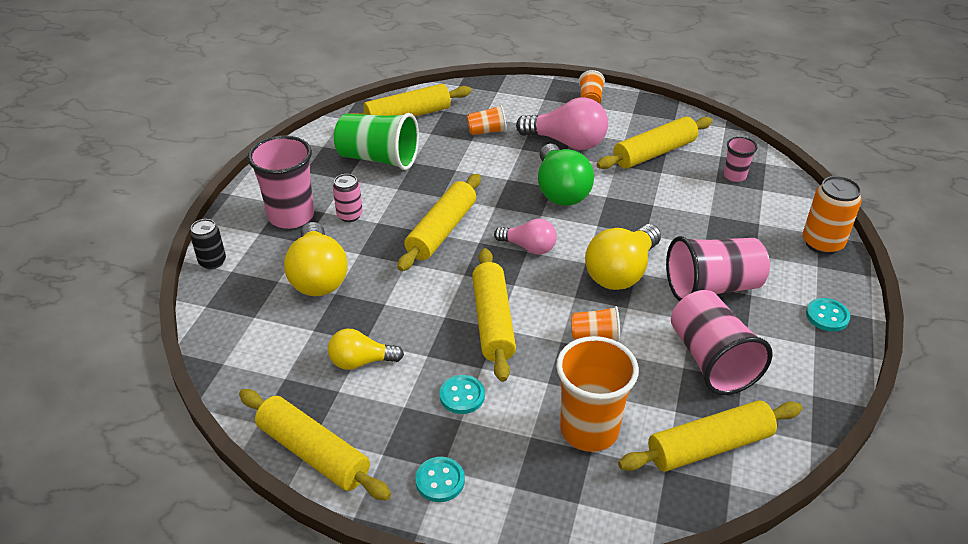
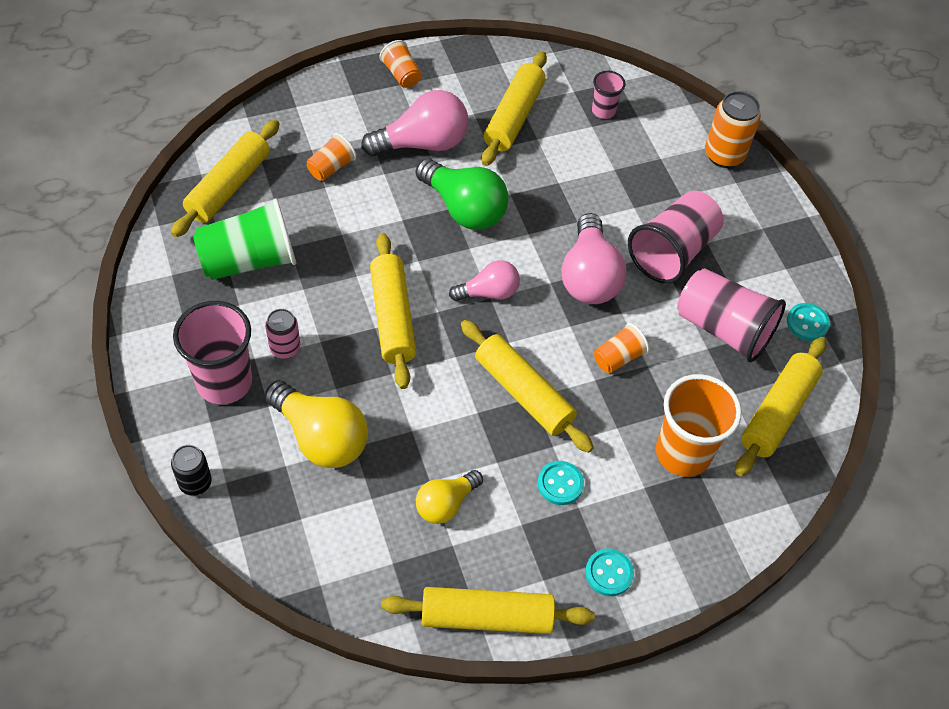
camera: 40 degrees left, 15 degrees up
(621, 272) = (589, 276): yellow light bulb -> pink light bulb
(827, 316) = (776, 233): turquoise button -> turquoise button (807, 323)

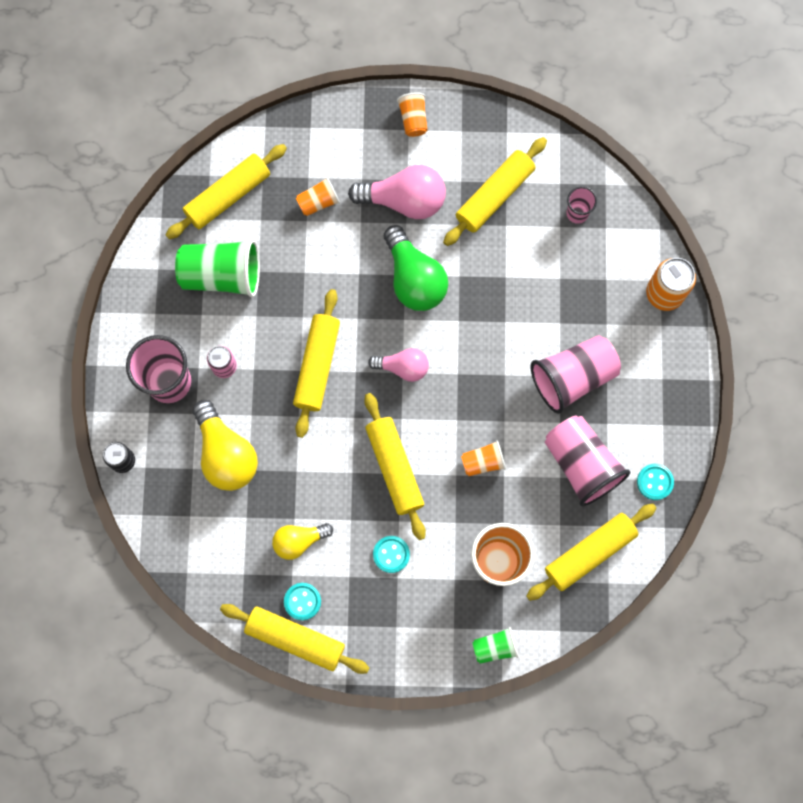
camera: 25 degrees right, 20 degrees up
(589, 276) = (491, 379): pink light bulb -> none
(609, 573) = (397, 638): turquoise button -> turquoise button (302, 601)
(725, 545) = (495, 647): none -> green cup

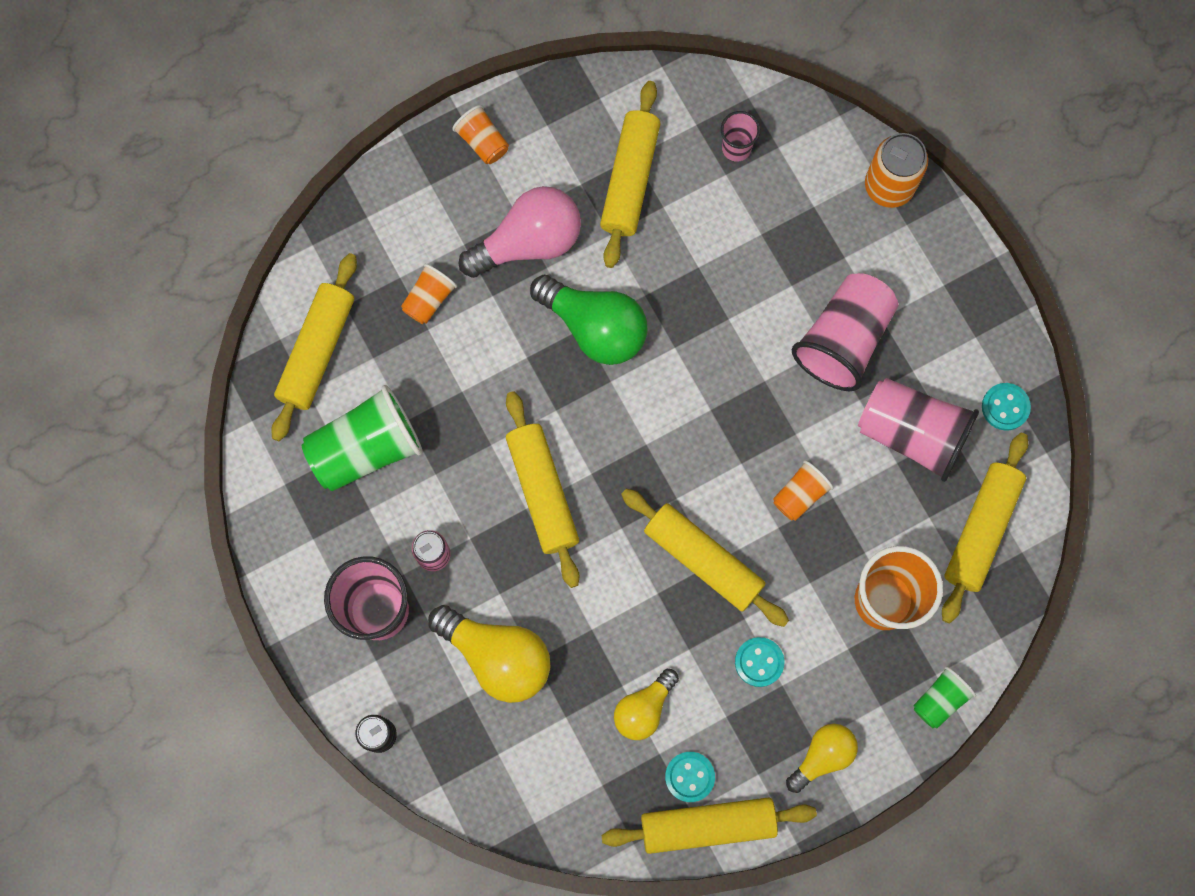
camera: 30 degrees left, 0 degrees up
(395, 638) = (822, 756): none -> yellow light bulb
(403, 367) = (643, 438): pink light bulb -> none

